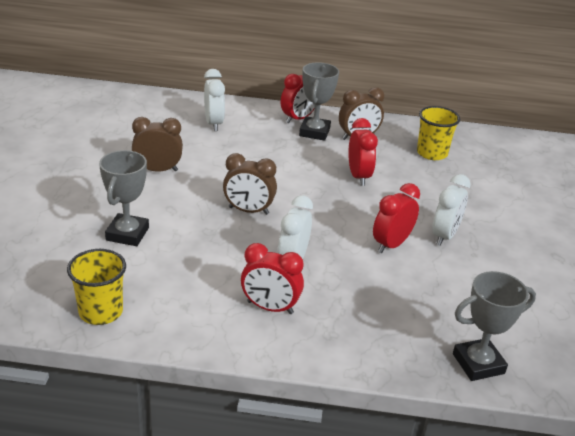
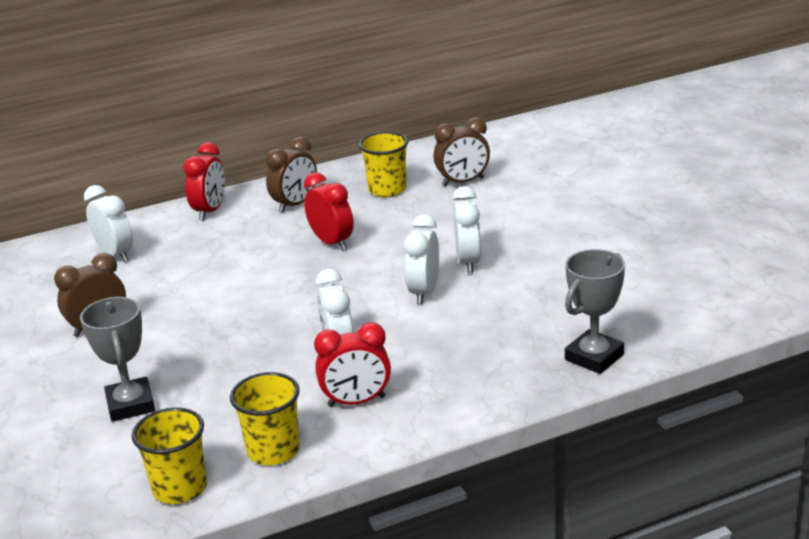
camera: 25 degrees left, 5 degrees down
(182, 316) = (273, 450): none -> yellow cup
(248, 211) = (245, 324): brown clock -> brown clock (463, 182)
(314, 132) = (242, 218): grey trophy -> none
(391, 244) = (424, 292): red clock -> white clock

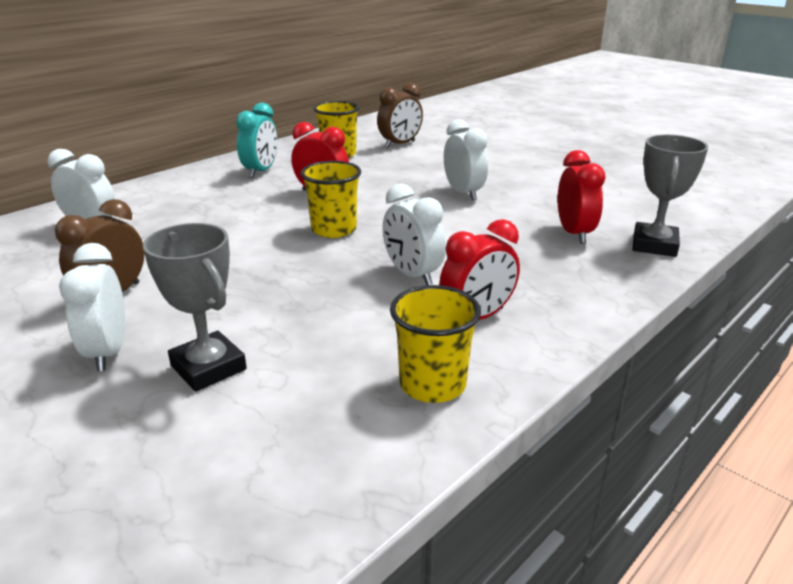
camera: 25 degrees left, 0 degrees up
(180, 488) = (350, 456): yellow cup -> yellow cup (334, 229)
(210, 211) = (176, 184): red clock -> red clock (574, 233)
(295, 204) = (261, 171): brown clock -> turquoise clock
(424, 292) = (447, 218): white clock -> white clock (108, 352)

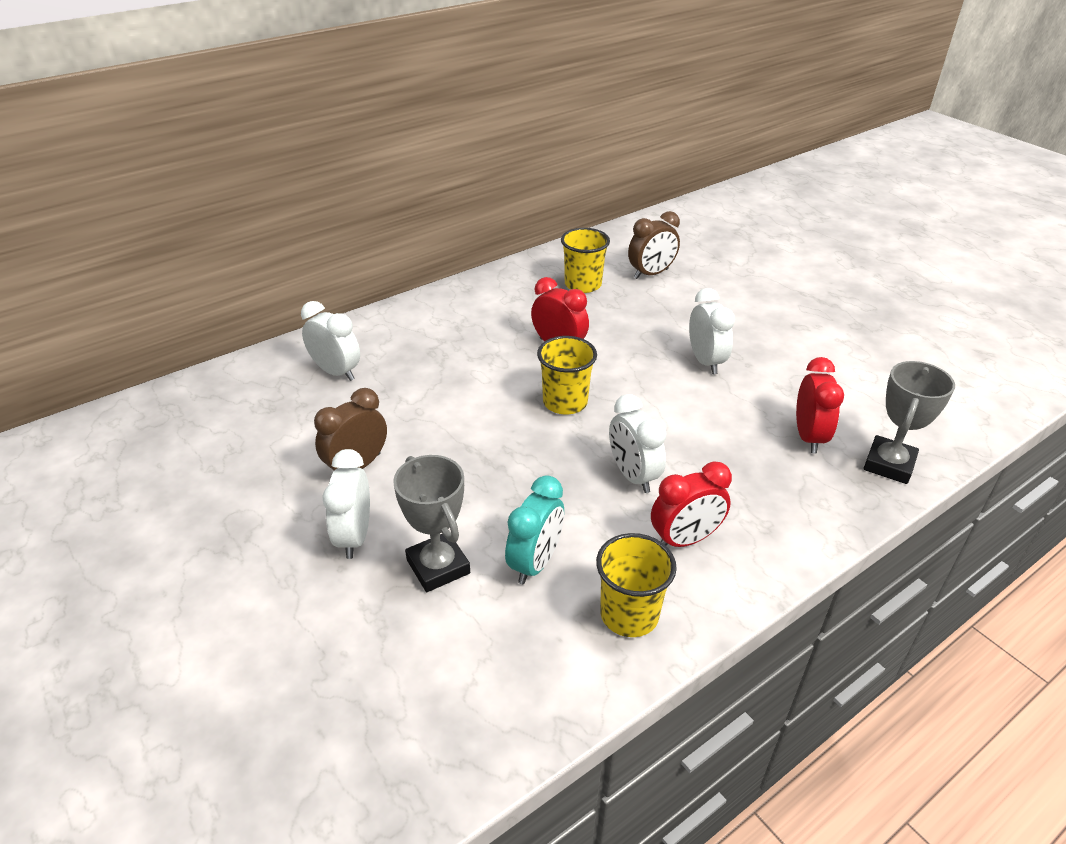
camera: 10 degrees right, 10 degrees up
(261, 171) = (500, 305): turquoise clock -> turquoise clock (535, 563)

